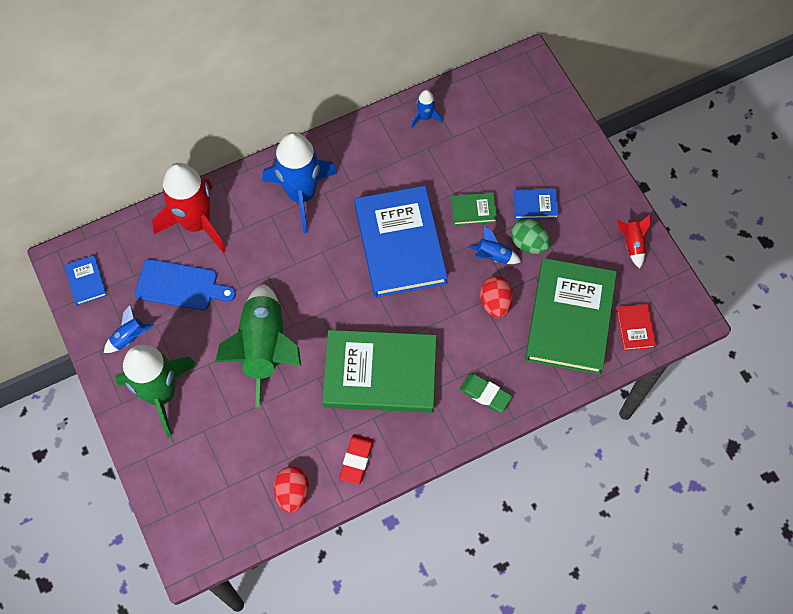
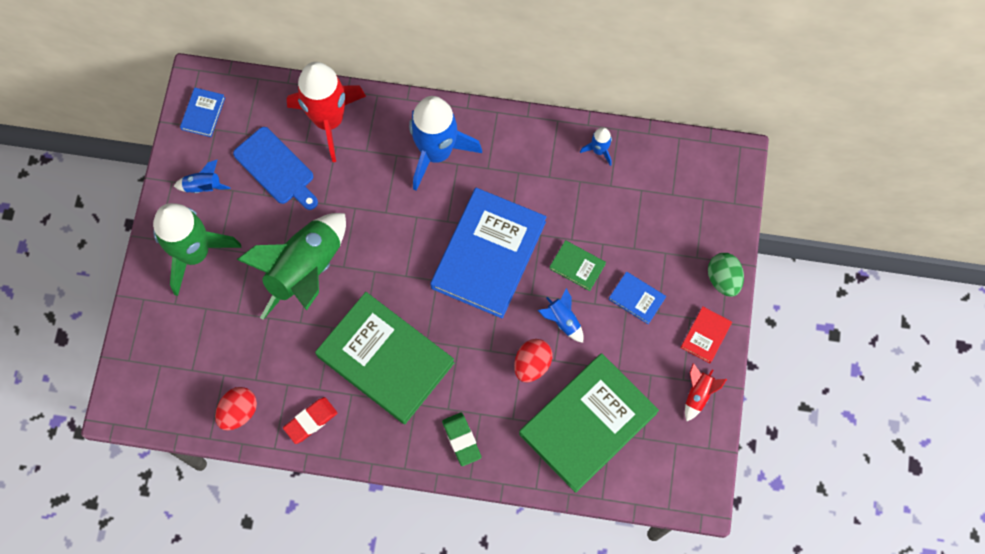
camera: 35 degrees right, 5 degrees up
(528, 243) = (603, 330): green egg -> green egg (723, 279)
(635, 328) = (640, 473): red book -> red book (705, 335)

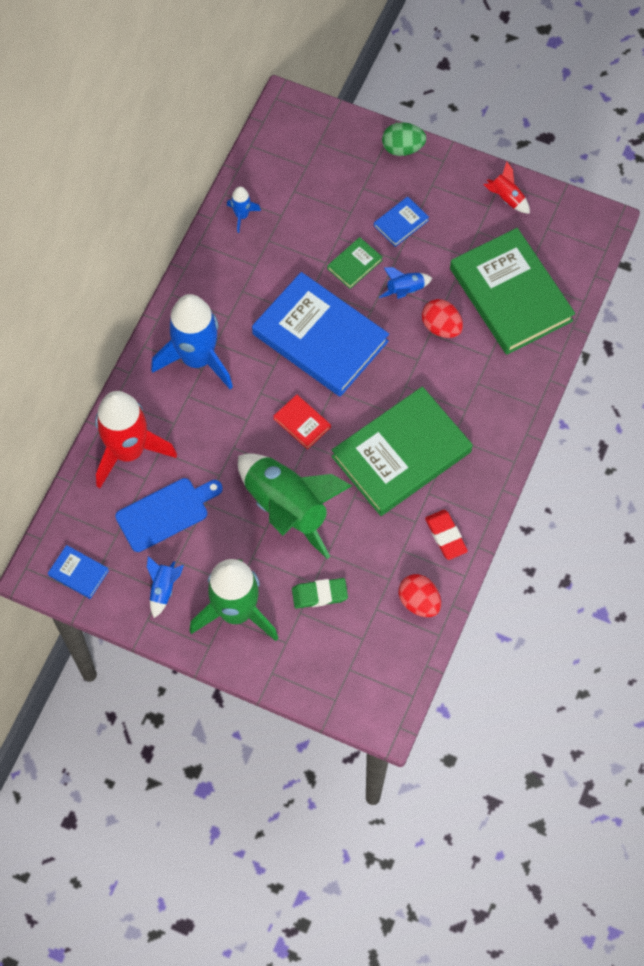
camera: 75 degrees left, 5 degrees down
(461, 440) = (499, 405): green eraser -> green eraser (319, 594)
(705, 335) = (452, 177): red book -> red book (302, 423)

